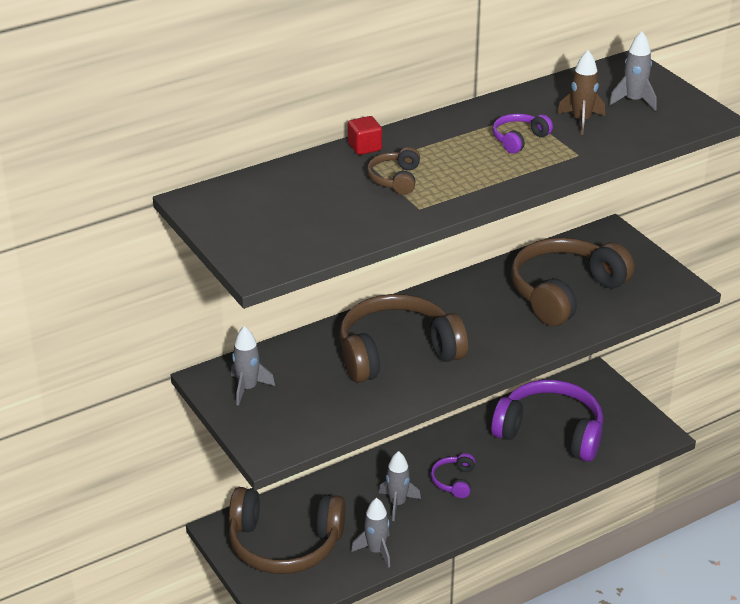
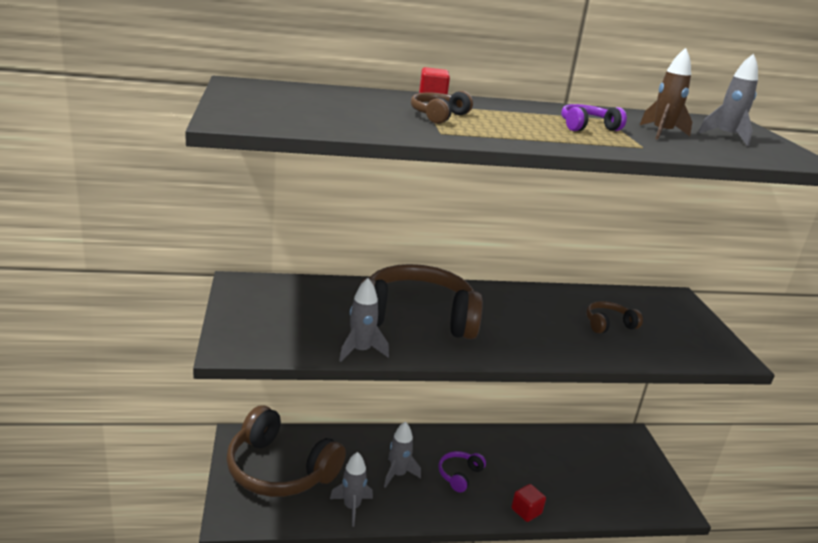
camera: 20 degrees right, 10 degrees down
(248, 388) = (264, 299): grey rocket -> grey rocket (361, 351)
(532, 491) = (526, 511): none -> red cube
(550, 432) = (570, 467): purple headphones -> none
(564, 292) = (608, 324): brown headphones -> brown headphones, size x0.45

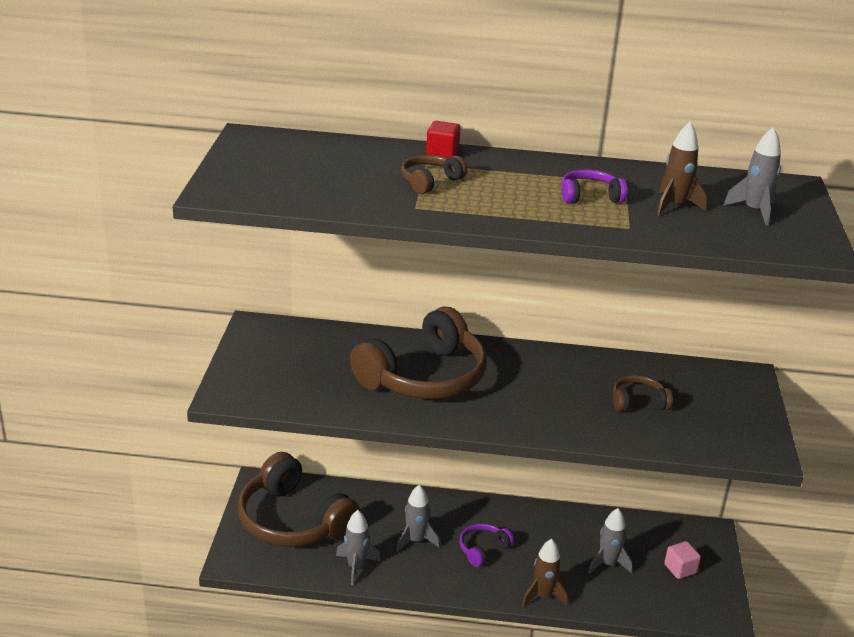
camera: 15 degrees right, 5 degrees up
(361, 351) = (350, 409): grey rocket -> grey rocket (607, 564)
(417, 317) = (424, 377): brown headphones -> brown headphones turned 120 degrees clockwise
(526, 511) = (543, 596): red cube -> brown rocket
(624, 471) = (680, 569): none -> pink cube

